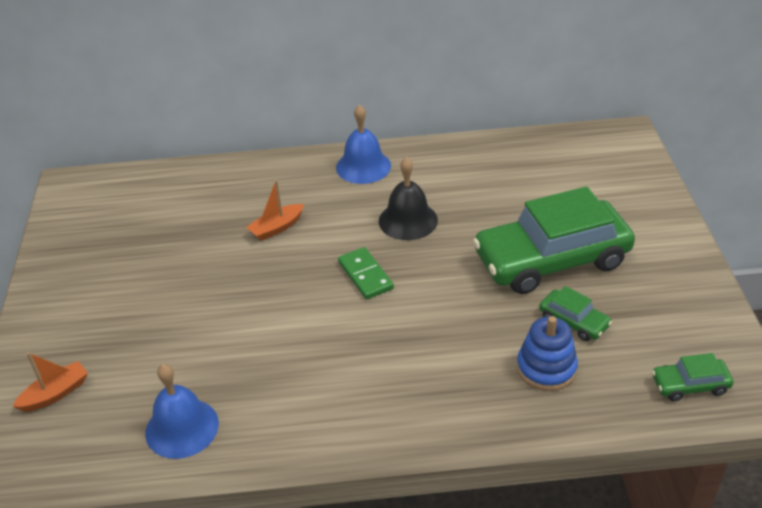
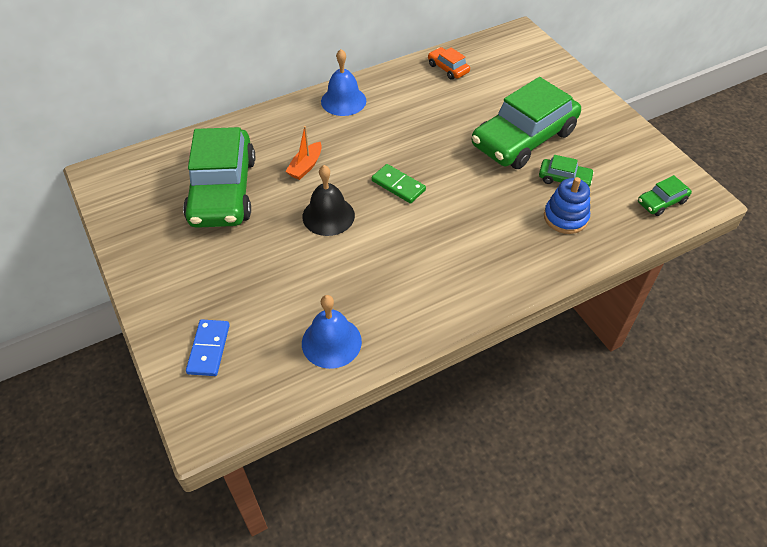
camera: 25 degrees left, 10 degrees up
(55, 393) = (208, 349): orange boat -> blue domino
(175, 231) = (223, 190): none -> green car
(408, 220) = (404, 135): black bell -> black bell (328, 216)
(508, 157) = (448, 68): none -> orange car

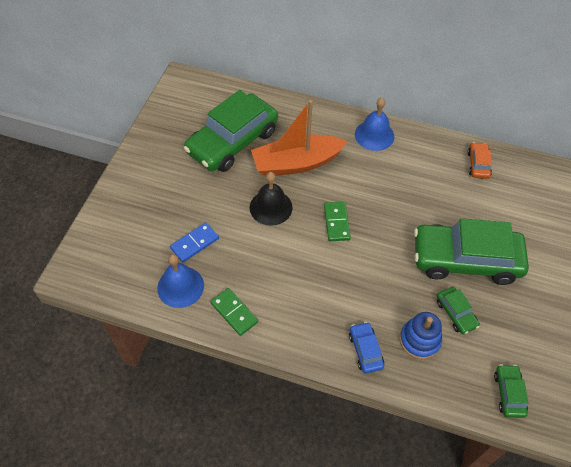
camera: 45 degrees right, 5 degrees up
(208, 349) = (119, 232): blue domino -> blue domino (194, 243)
(305, 166) = (296, 163): orange boat -> orange boat, size x2.15
(406, 320) = (234, 312): none -> green domino
(540, 257) = (365, 350): none -> blue car
(661, 202) = (508, 393): green car -> green car turned 75 degrees clockwise

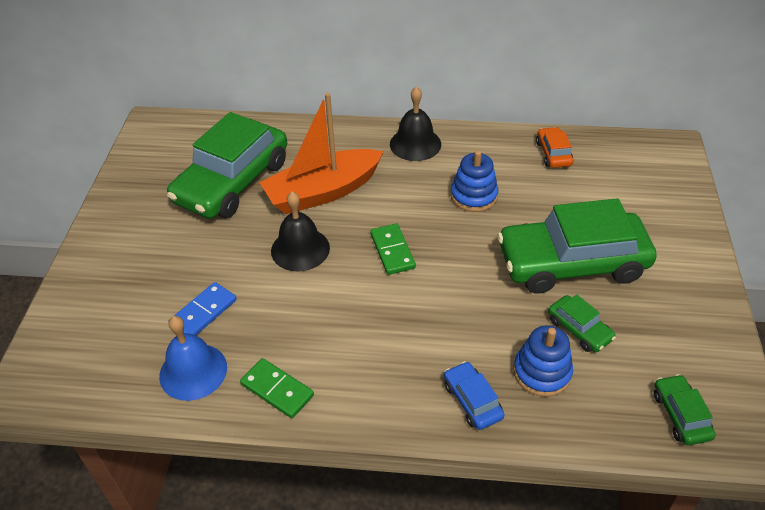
camera: 10 degrees left, 10 degrees down
(374, 135) = (415, 144): blue bell -> black bell
(407, 189) = (474, 196): none -> blue stacking toy

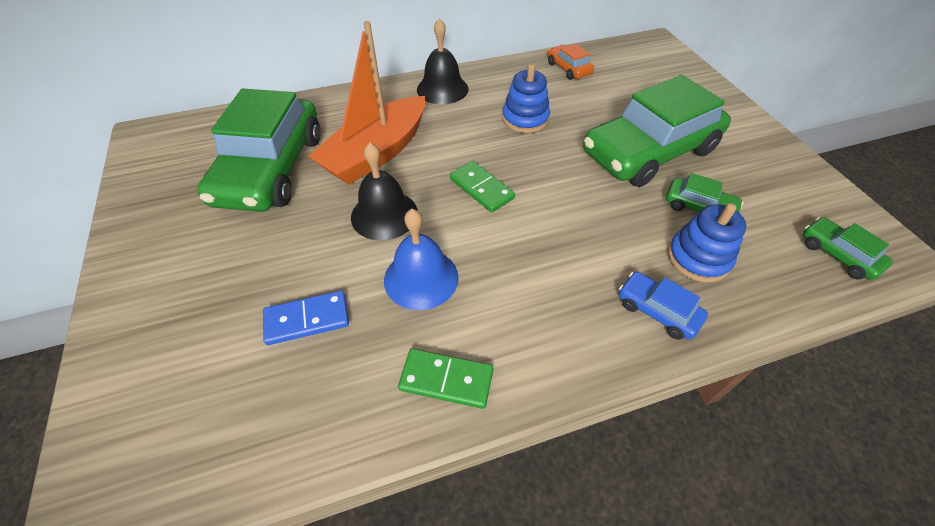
camera: 25 degrees left, 5 degrees up
(193, 371) = (330, 397): blue bell -> blue bell (421, 278)
(203, 312) = (307, 319): blue domino -> blue domino turned 60 degrees clockwise

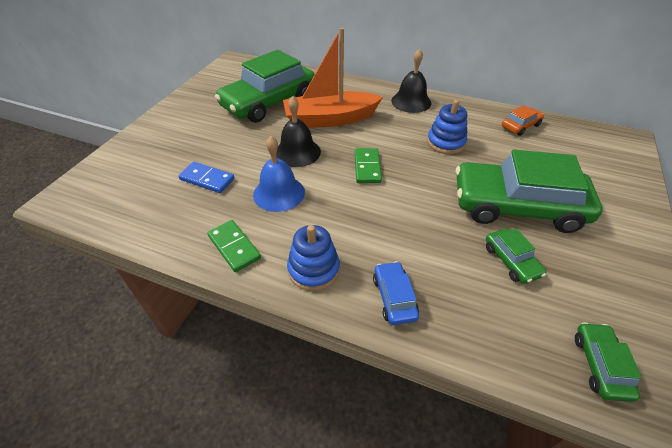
camera: 40 degrees right, 5 degrees down
(568, 68) = (520, 126): orange car -> orange car turned 45 degrees clockwise
(698, 258) = (466, 289): blue stacking toy -> blue stacking toy (313, 269)

